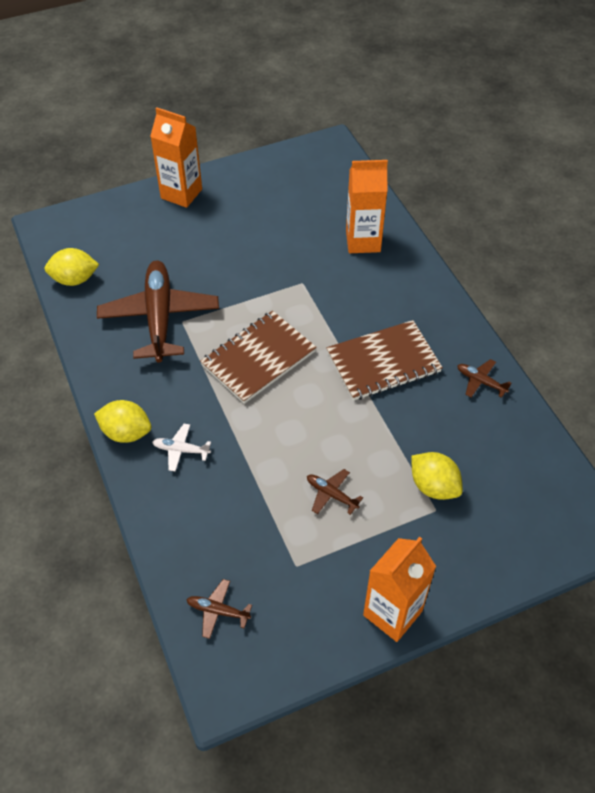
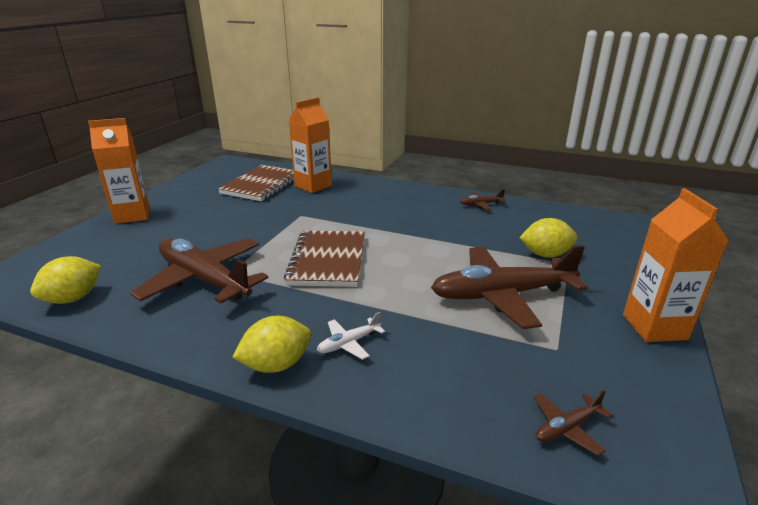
camera: 45 degrees left, 25 degrees down
(331, 494) = (501, 295): brown plane -> brown plane, size x2.40
(383, 362) = (415, 222): brown notebook -> brown notebook (262, 185)

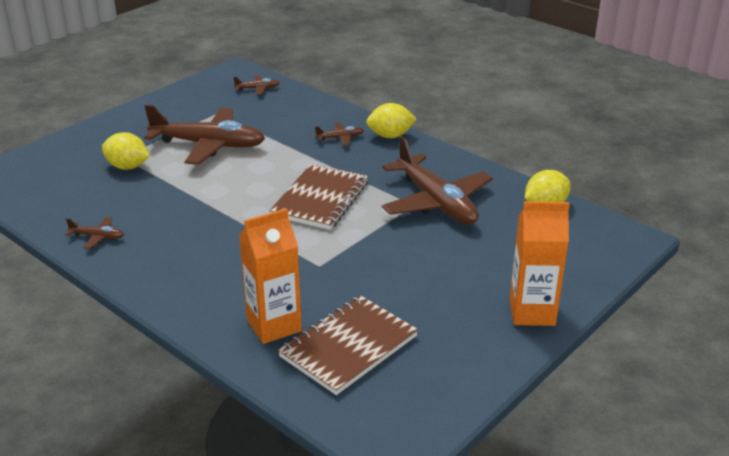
camera: 160 degrees left, 5 degrees up
(348, 343) = (340, 138): white plane -> brown plane
(654, 327) = (141, 111): orange carton -> none

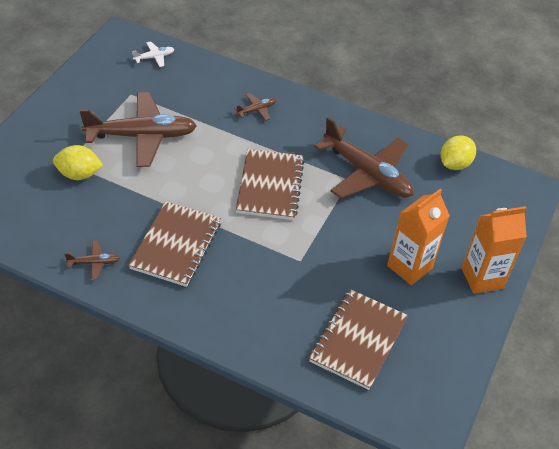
camera: 20 degrees left, 15 degrees up
(191, 234) = (176, 245): none -> brown notebook
(257, 89) = (154, 57): brown plane -> white plane
(274, 325) = (290, 331): orange carton -> orange carton (409, 267)
(390, 136) = (299, 101): yellow lemon -> none

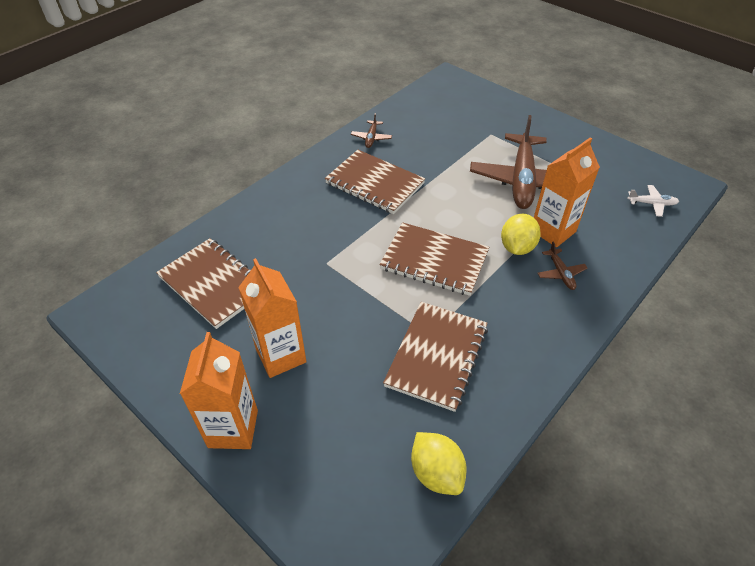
camera: 110 degrees right, 0 degrees up
(79, 174) = (474, 139): yellow lemon -> yellow lemon (517, 247)
(154, 57) = (652, 204): white plane -> white plane turned 75 degrees counterclockwise
(208, 115) = (553, 231): none -> orange carton
(367, 174) = (436, 356): brown plane -> brown notebook

